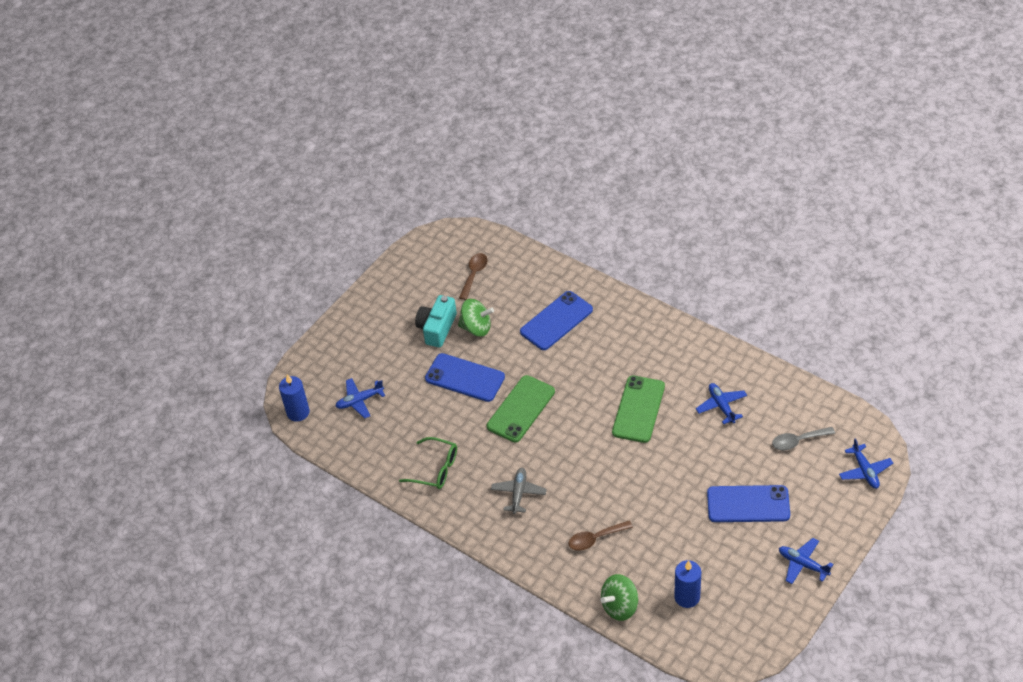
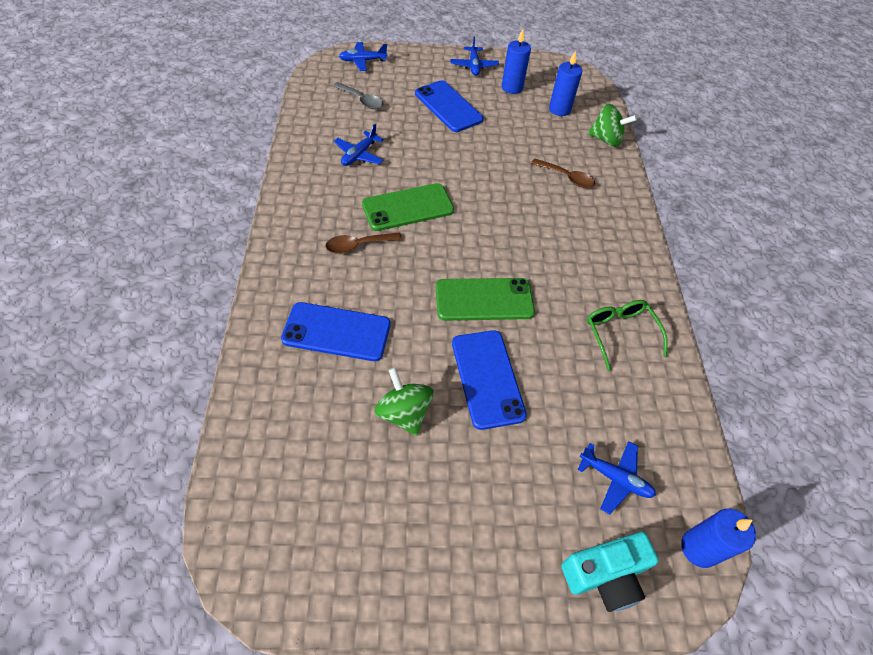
camera: 135 degrees left, 5 degrees up
(437, 328) = (437, 461): turquoise camera -> turquoise camera (605, 575)
(474, 275) = (312, 476): brown spoon -> brown spoon (358, 245)
(518, 493) = (577, 250): grey plane -> none
(746, 577) = (512, 87): none -> blue candle
(865, 471) = (362, 61): blue plane -> blue plane turned 135 degrees counterclockwise

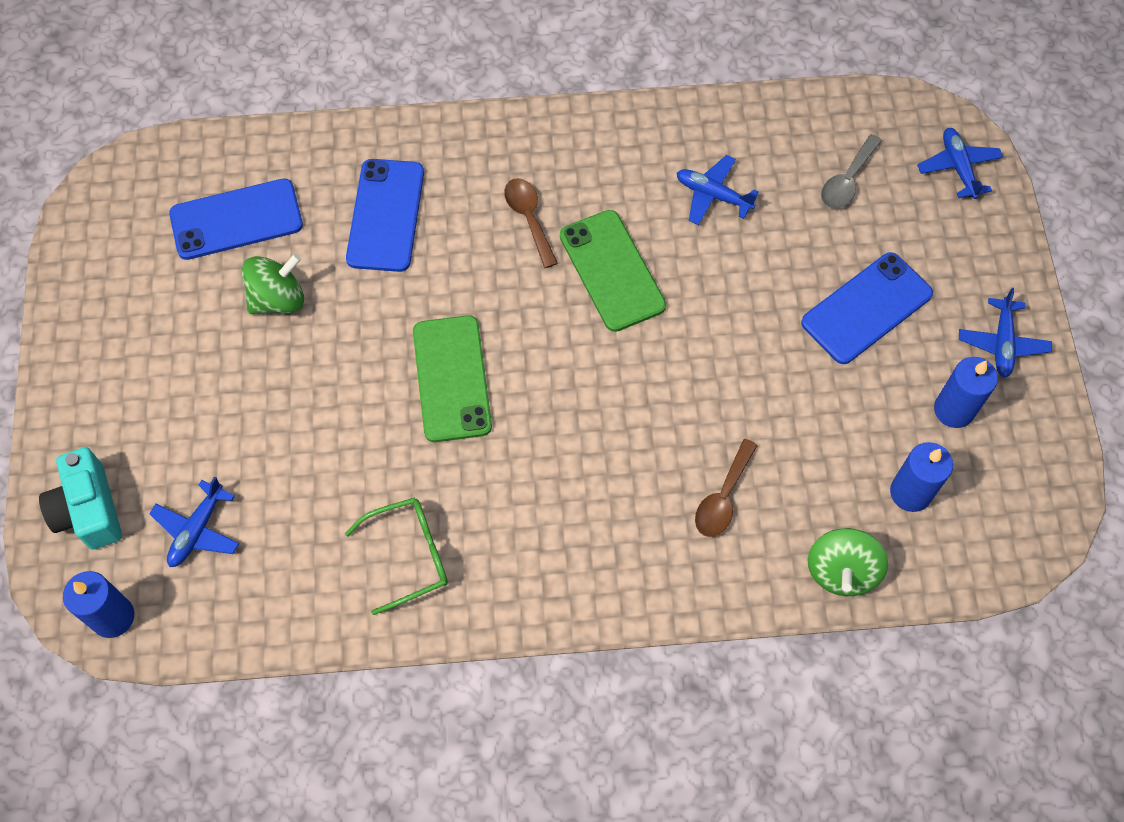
camera: 90 degrees right, 10 degrees up
(474, 66) = (1002, 343): blue plane -> blue plane turned 75 degrees counterclockwise
(487, 378) = (328, 386): blue phone -> blue phone (236, 220)

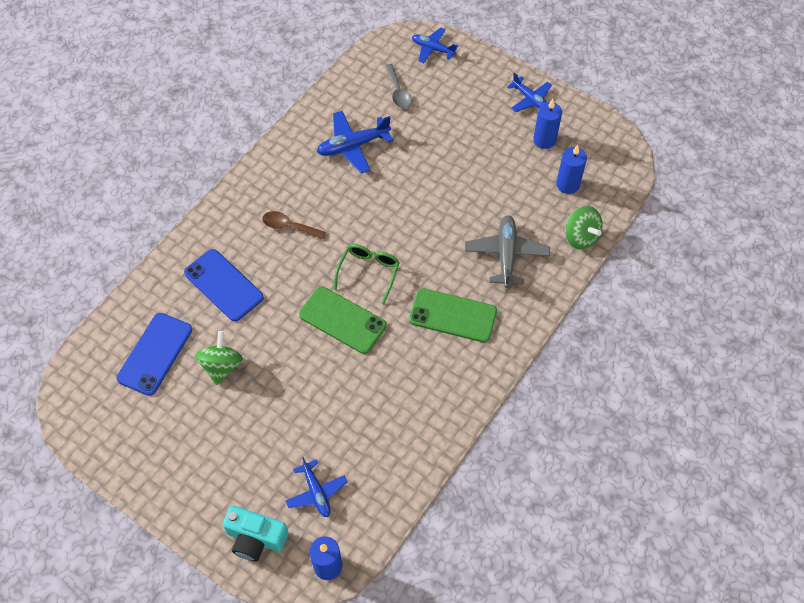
camera: 50 degrees left, 5 degrees down
(409, 556) = (418, 404): green glasses -> green glasses (368, 273)
(612, 271) = (351, 213): green phone -> green phone (453, 315)
(713, 195) = (353, 146): blue plane -> blue plane, size x1.51
(723, 497) = (506, 254): brown spoon -> grey plane
(866, 308) = (467, 133): blue phone -> none

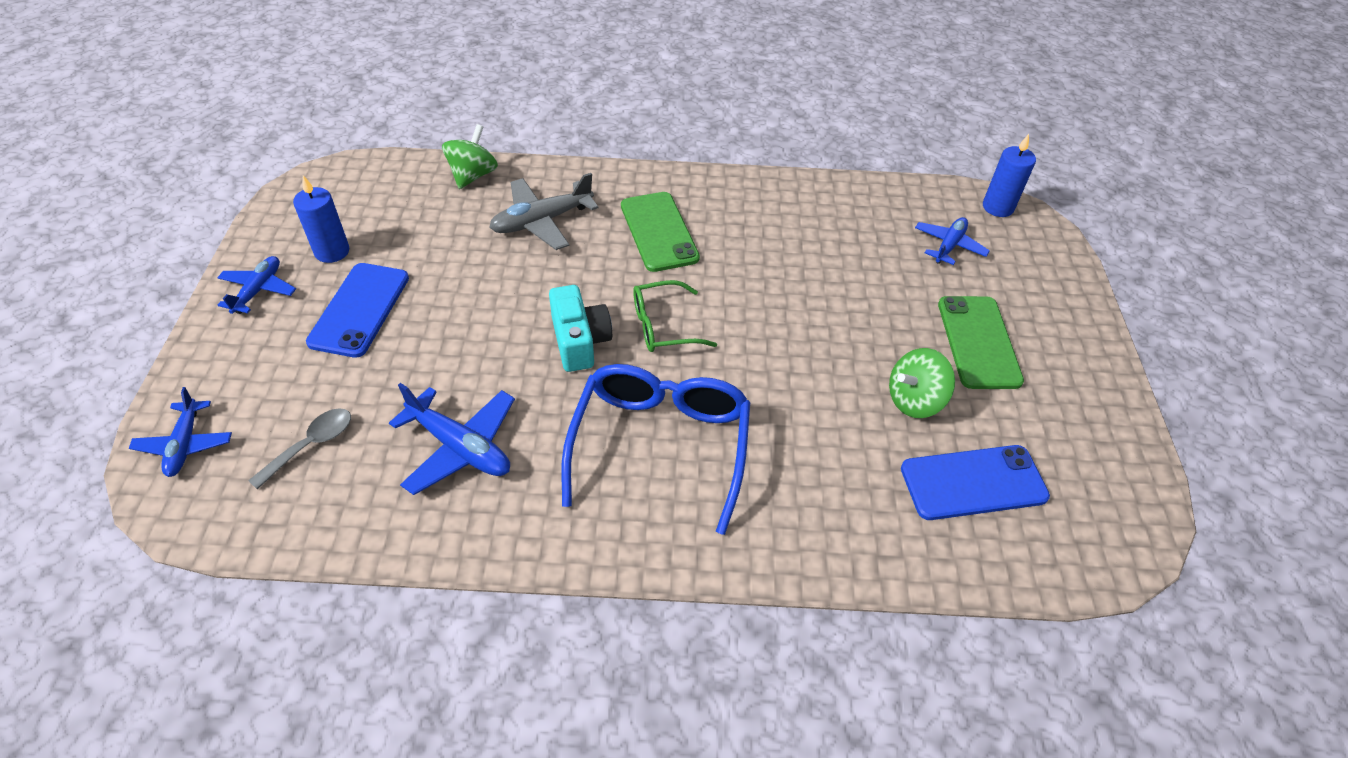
camera: 125 degrees left, 10 degrees down
(223, 285) = (812, 468): blue phone -> blue phone (359, 309)
(255, 538) = (1039, 266): turquoise camera -> turquoise camera (580, 341)
(289, 226) = (660, 446): brown spoon -> blue glasses
(342, 320) = (748, 319): green phone -> green phone (978, 342)
(567, 184) = (398, 208): blue candle -> none

